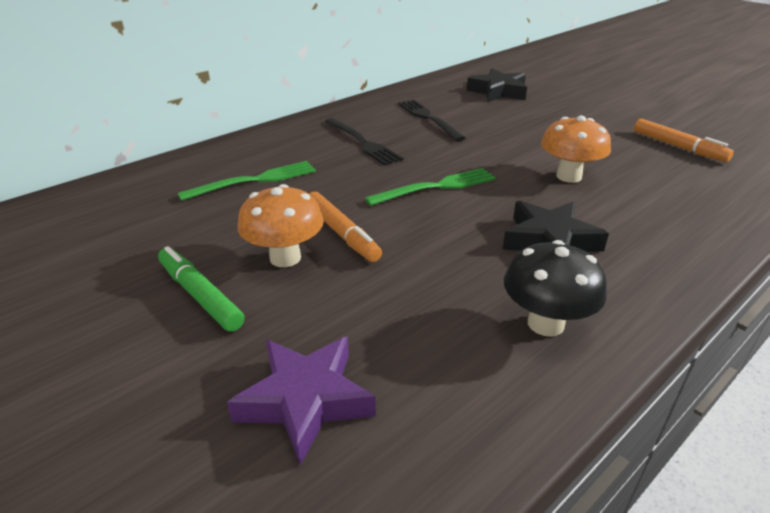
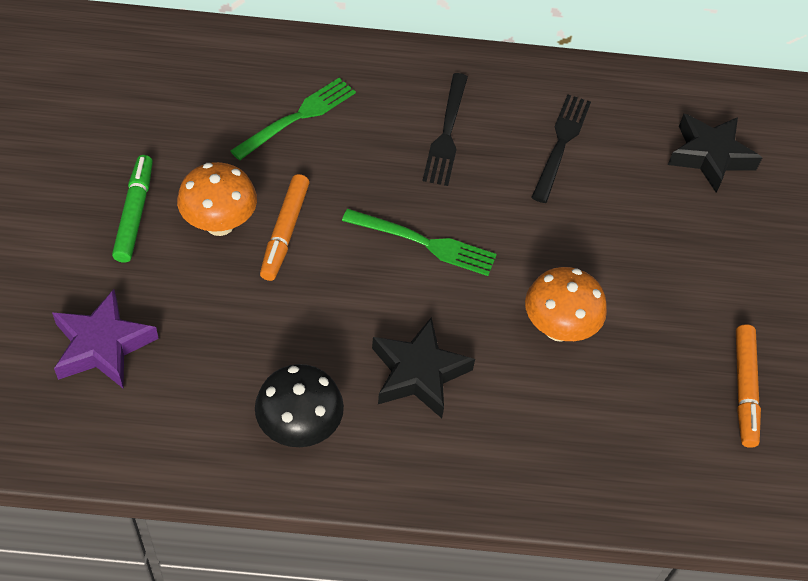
camera: 40 degrees right, 20 degrees up
(256, 180) = (299, 116): green fork -> green fork turned 60 degrees counterclockwise

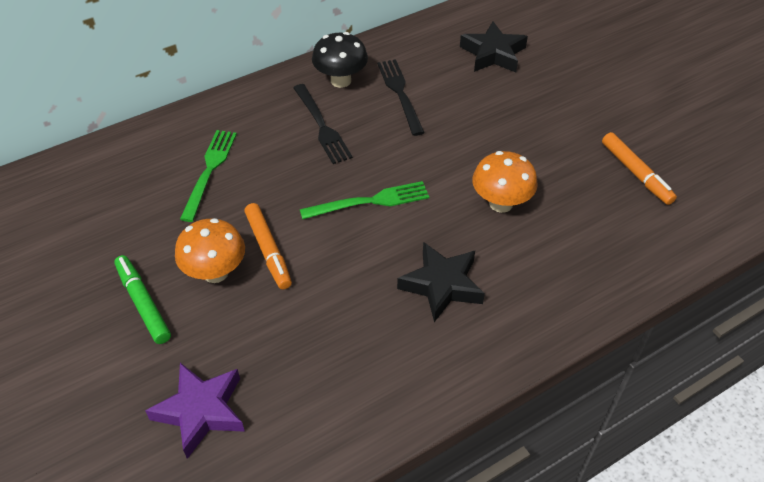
camera: 30 degrees left, 5 degrees down
(299, 428) = (396, 372): black mushroom -> black mushroom (341, 80)

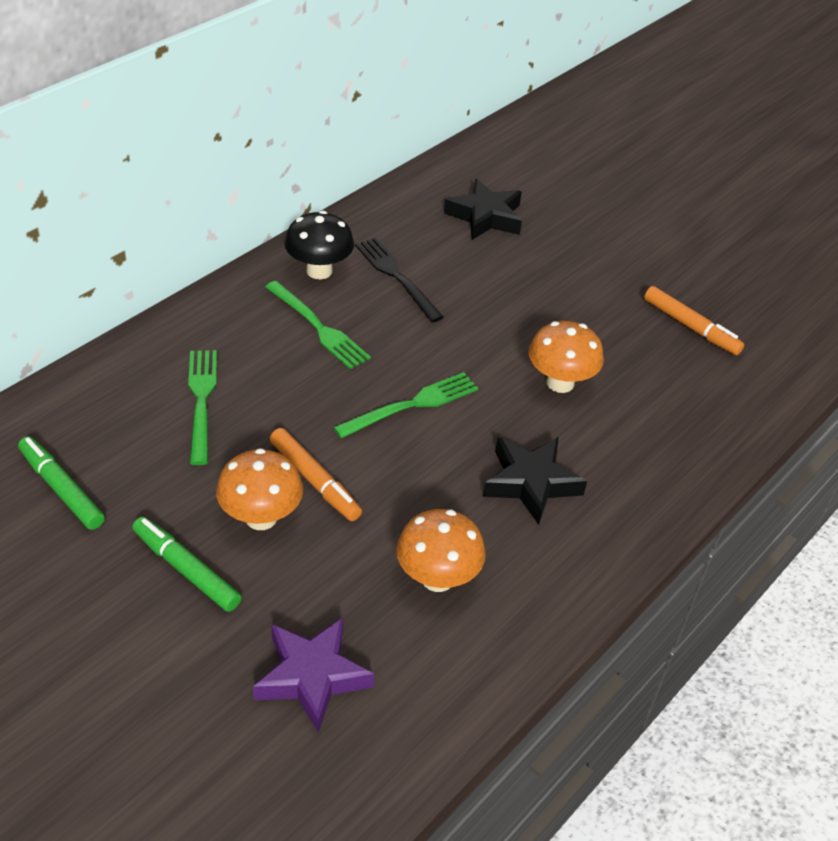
camera: 20 degrees left, 5 degrees down
(81, 222) = (61, 489): none -> green marker
(322, 127) = (319, 328): black fork -> green fork
(332, 351) = (437, 578): none -> orange mushroom

